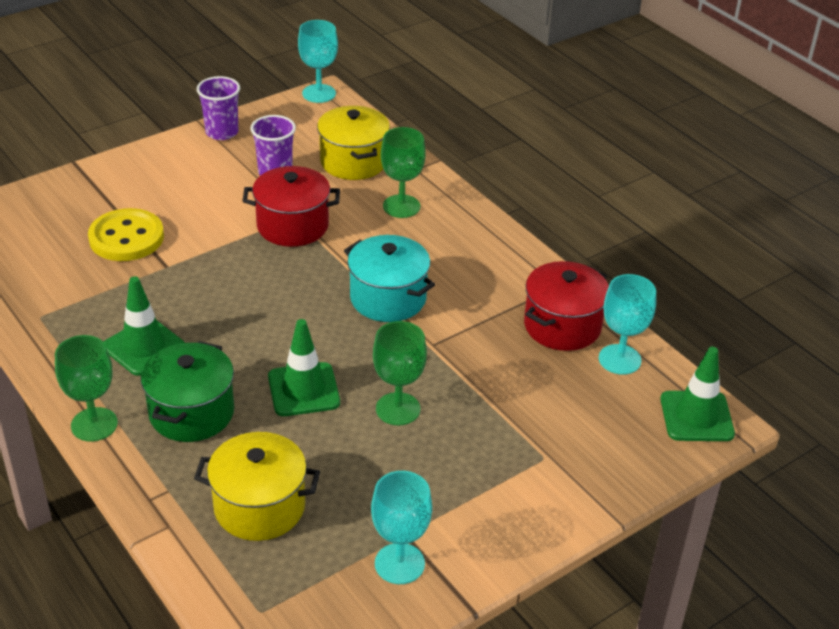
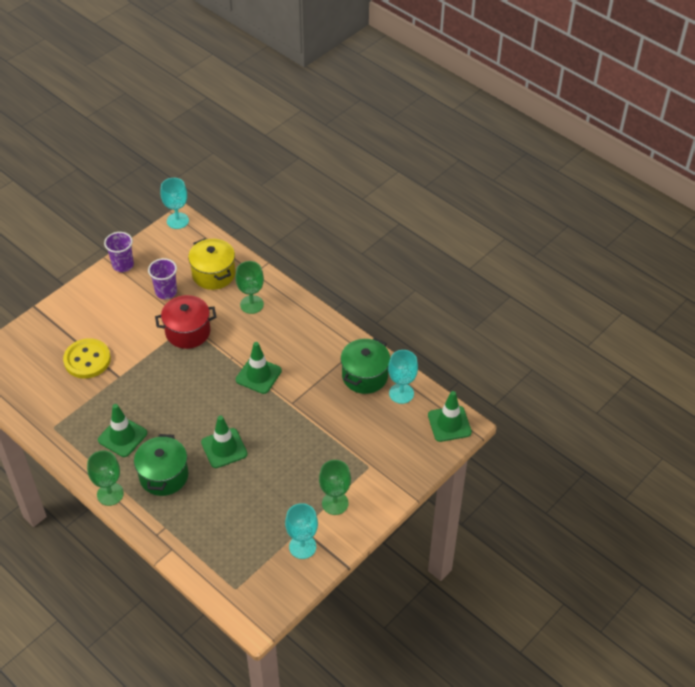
camera: 10 degrees left, 10 degrees up
(259, 507) = (218, 527): yellow pot -> none
(388, 298) = (258, 375): turquoise pot -> green traffic cone
(398, 409) = (281, 451): green goblet -> green goblet (335, 503)
(562, 326) = (365, 376): red pot -> green pot

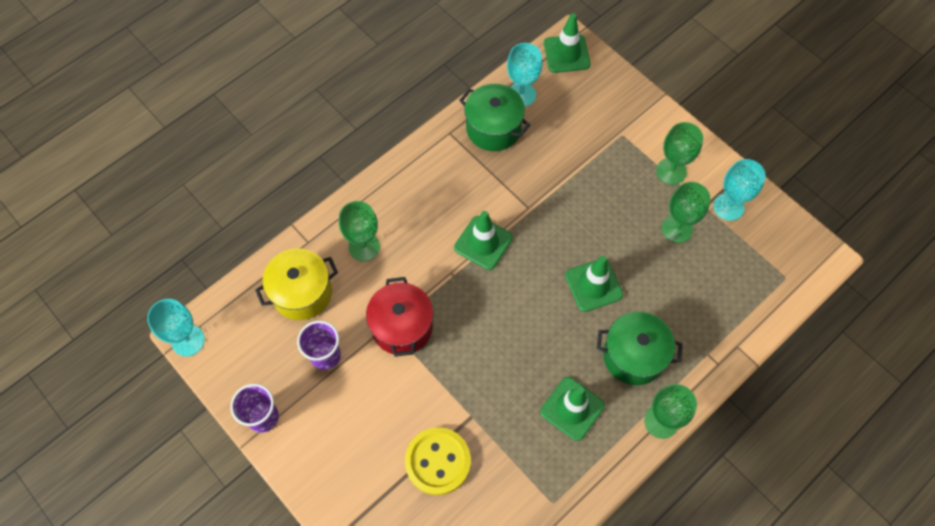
camera: 85 degrees left, 15 degrees up
(278, 507) = (677, 228): none -> green goblet

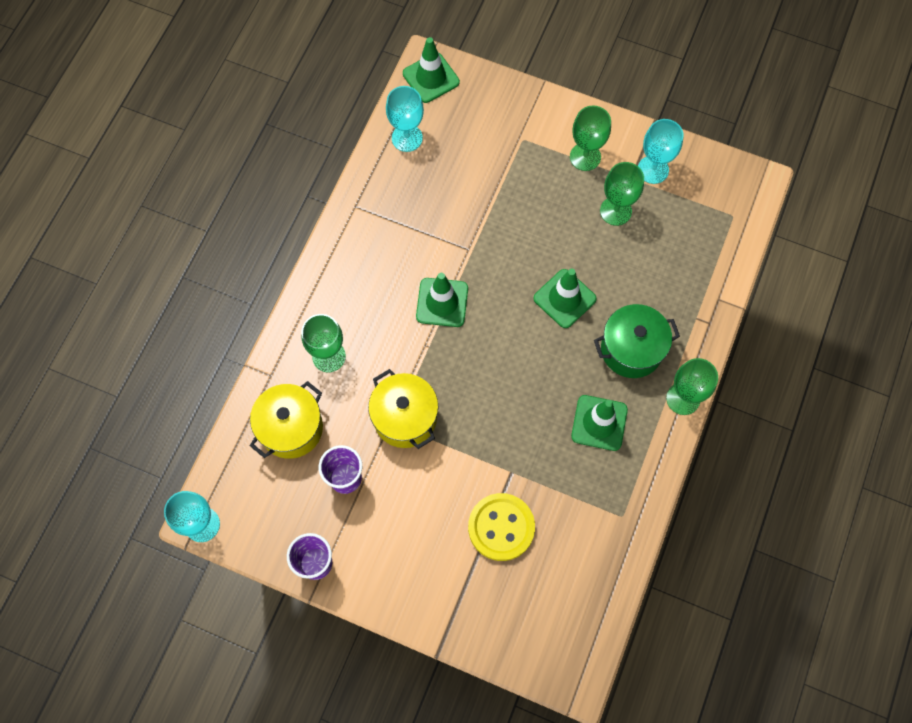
camera: 25 degrees left, 5 degrees up
(402, 327) = (405, 417): red pot -> yellow pot
(493, 128) = (396, 184): green pot -> none

